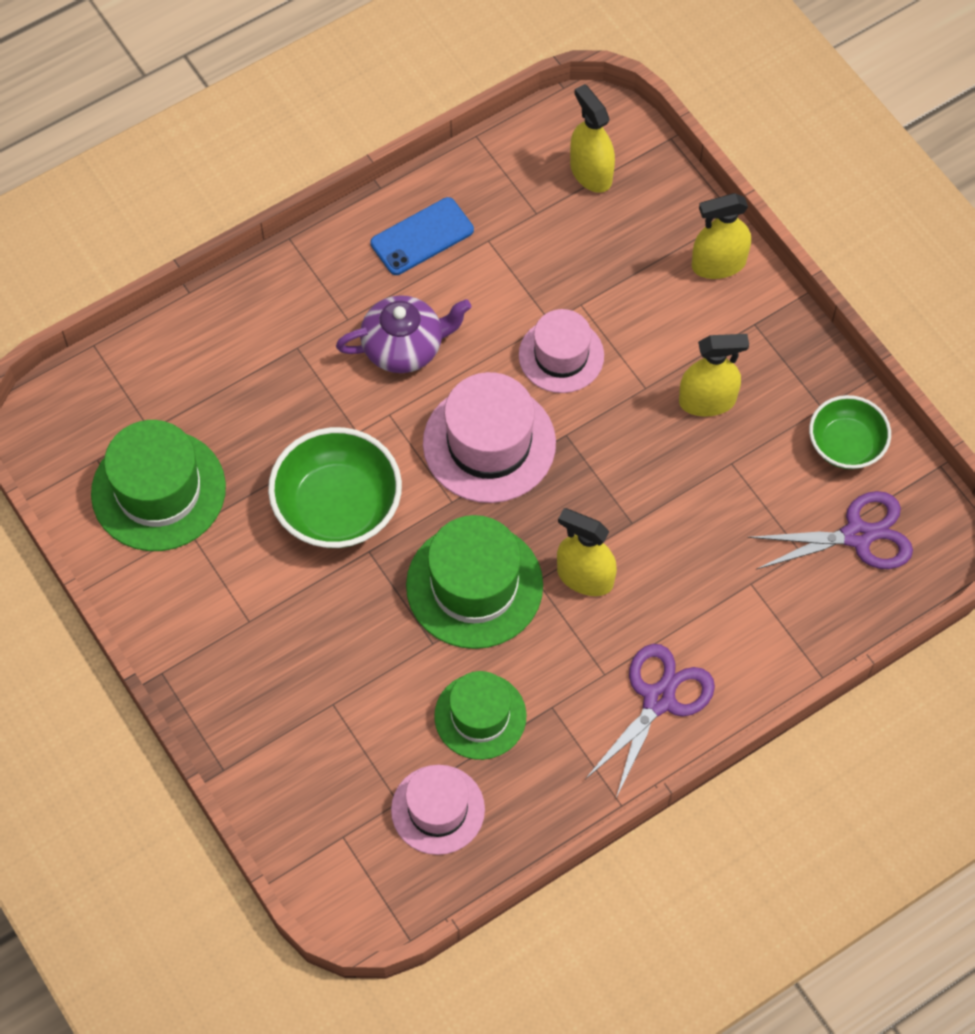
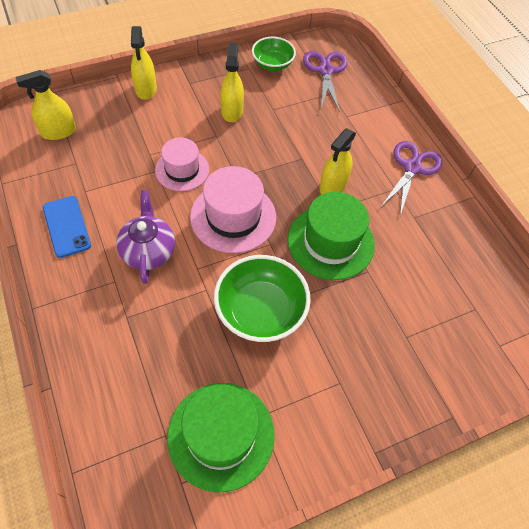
camera: 85 degrees left, 5 degrees down
(438, 809) = (480, 287): pink hat -> none
(480, 716) = (418, 254): green hat -> none
(658, 699) = (412, 168): purple scissors -> purple scissors turned 75 degrees clockwise

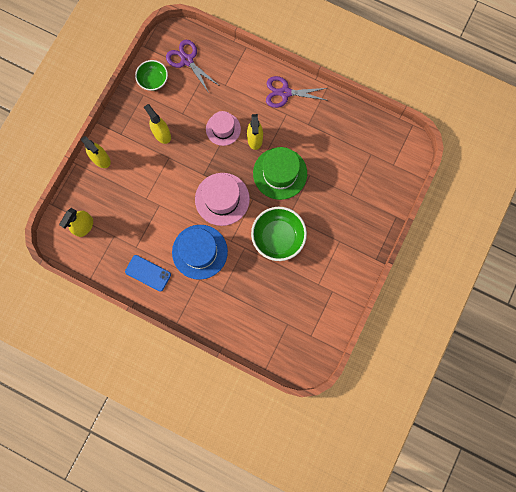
camera: 35 degrees left, 20 degrees up
(148, 251) = (199, 252): purple teapot -> blue hat
(182, 170) = (171, 193): pink hat -> pink hat (223, 129)
(221, 435) = (309, 305): green hat -> none
(412, 168) = (285, 93): purple scissors -> purple scissors turned 75 degrees counterclockwise

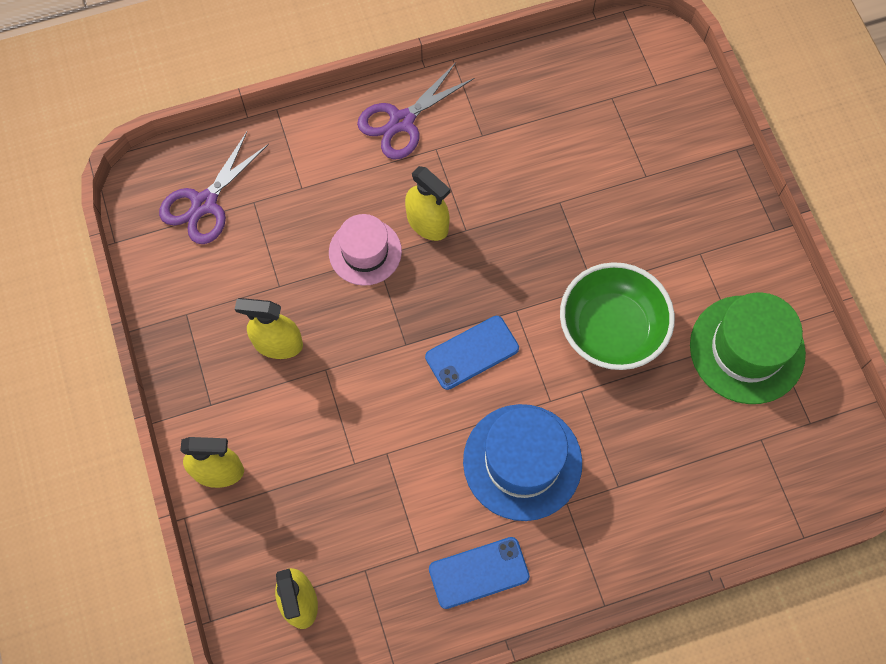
camera: 45 degrees left, 10 degrees down
(153, 80) = (181, 278): green bowl -> none
(187, 60) = (204, 203): purple scissors -> purple scissors turned 60 degrees counterclockwise
(222, 199) = (472, 353): pink hat -> blue phone
(280, 173) = (516, 238): green hat -> green hat (747, 349)

